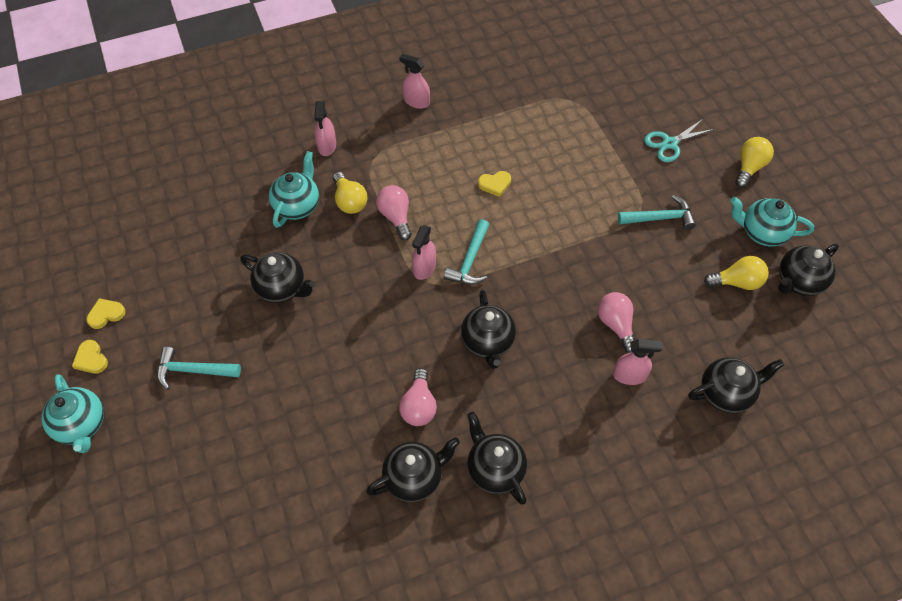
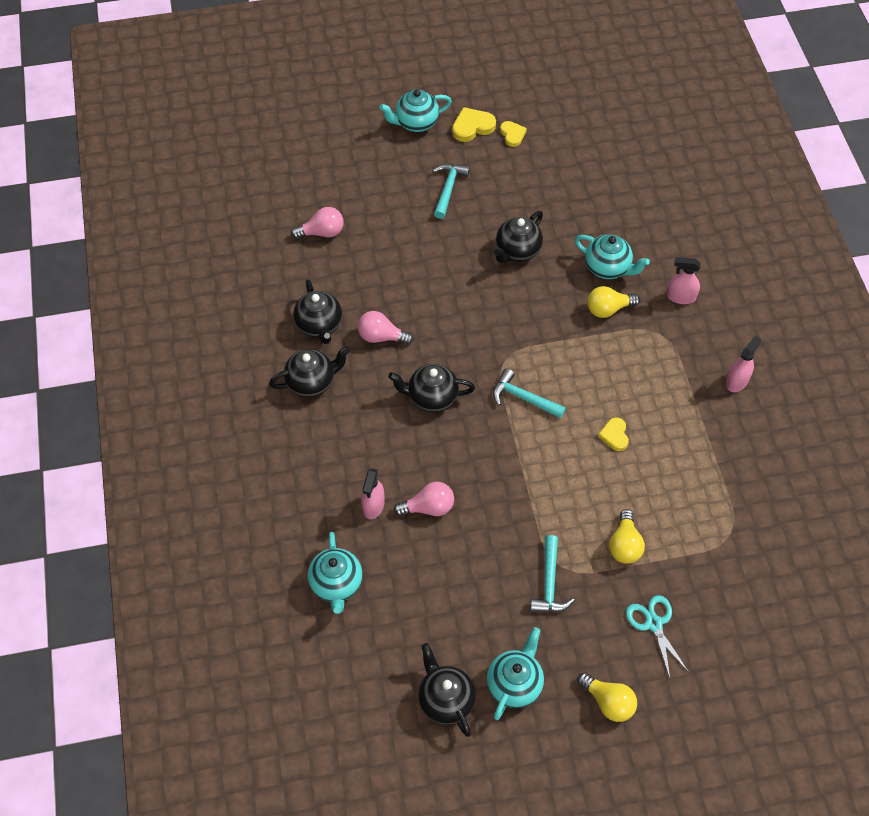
camera: 100 degrees right, 0 degrees up
(91, 359) = (472, 127): yellow heart -> yellow heart, size x1.50
(396, 217) = (584, 344): pink light bulb -> pink light bulb (322, 232)
(424, 268) = (521, 359): pink spray bottle -> none
(726, 393) = (336, 584): black teapot -> turquoise teapot
(737, 282) = (456, 635): yellow light bulb -> yellow light bulb (624, 545)

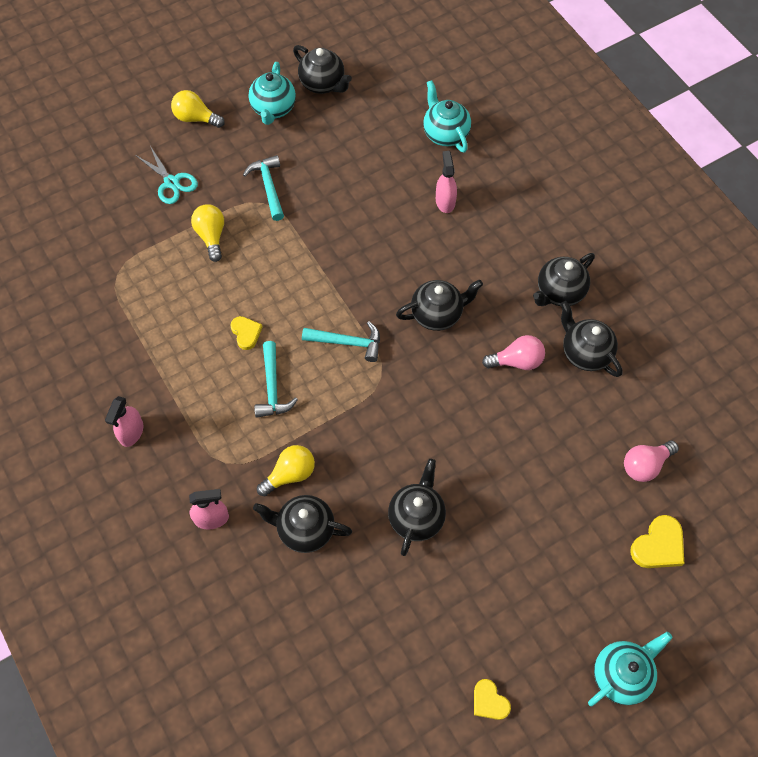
camera: 160 degrees right, 5 degrees up
(428, 507) = (396, 214): pink light bulb -> none
(448, 189) = (533, 580): turquoise hammer -> turquoise hammer (272, 387)
(472, 127) = (546, 696): yellow heart -> yellow heart (658, 545)
(608, 268) = (305, 530): turquoise teapot -> black teapot

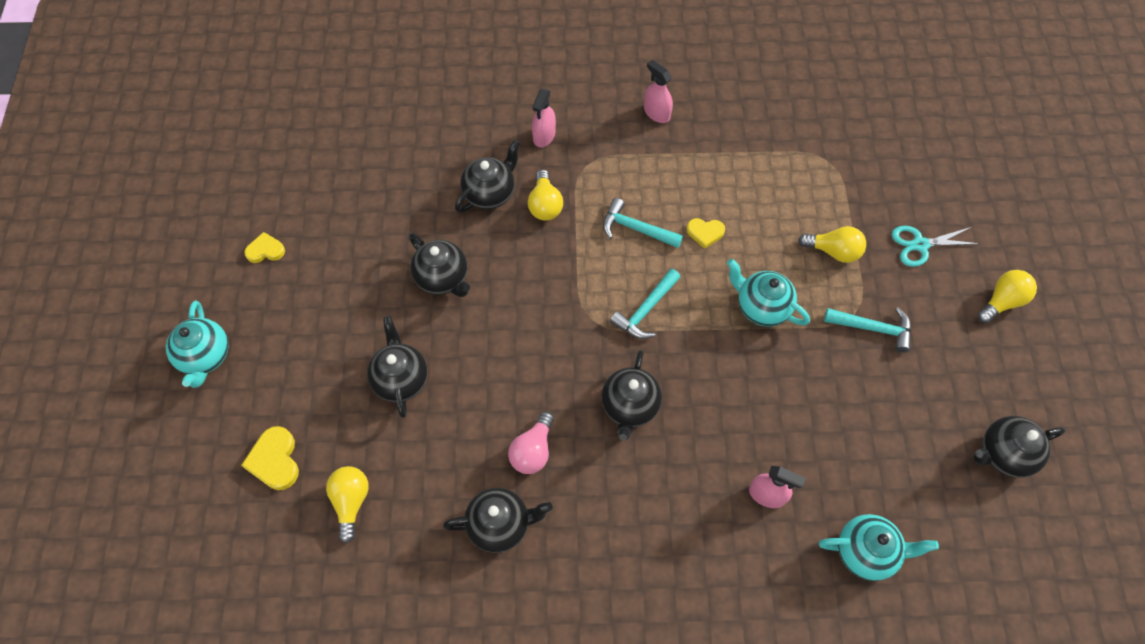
camera: 120 degrees right, 0 degrees up
(273, 109) = (985, 383): turquoise teapot -> turquoise teapot (761, 307)
(559, 292) = (584, 545): black teapot -> black teapot (401, 379)
(645, 465) = (351, 502): pink light bulb -> yellow light bulb

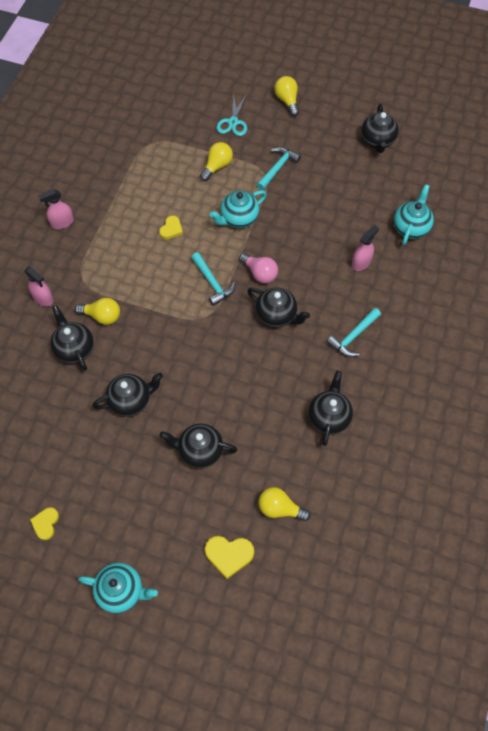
camera: 70 degrees left, 0 degrees up
(533, 450) = (285, 382): pink light bulb -> pink light bulb (260, 273)
(636, 228) = (149, 267): turquoise hammer -> turquoise hammer (353, 336)

